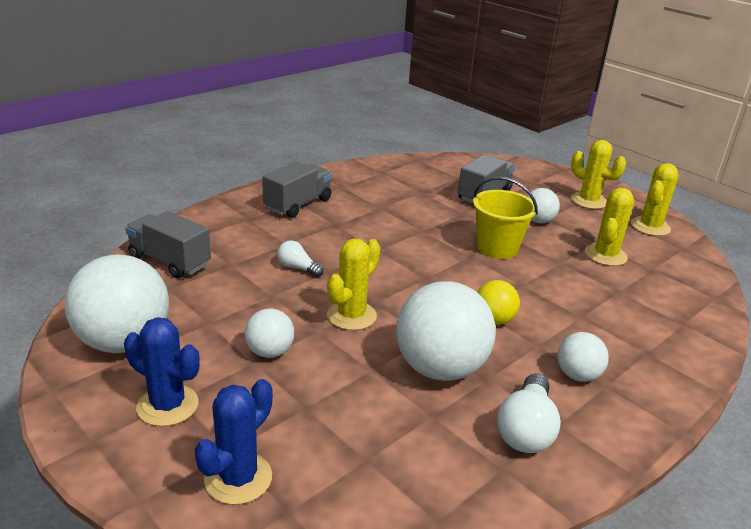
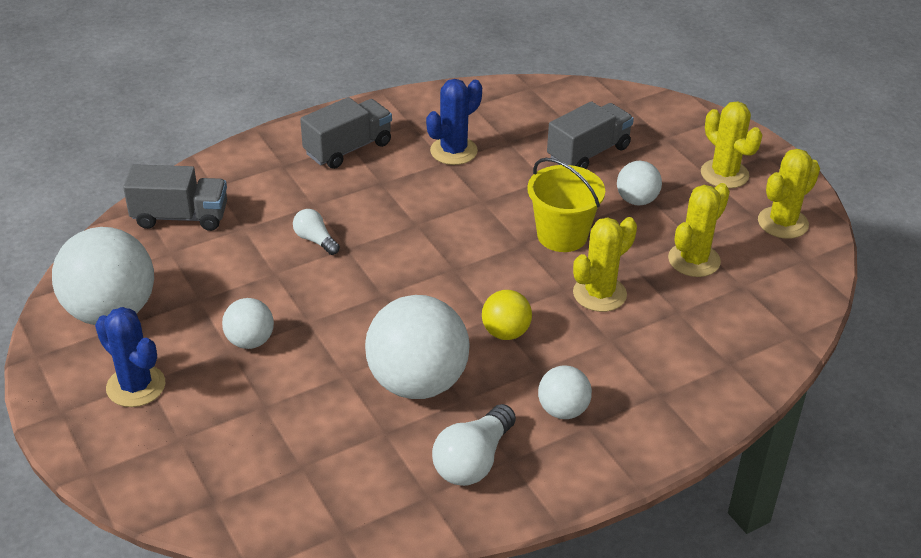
camera: 15 degrees right, 10 degrees up
(169, 261) = (180, 217): grey truck -> grey truck turned 135 degrees clockwise
(238, 478) = (179, 466): blue cactus -> blue cactus (453, 151)
(351, 316) = (350, 308): yellow cactus -> yellow cactus (599, 294)

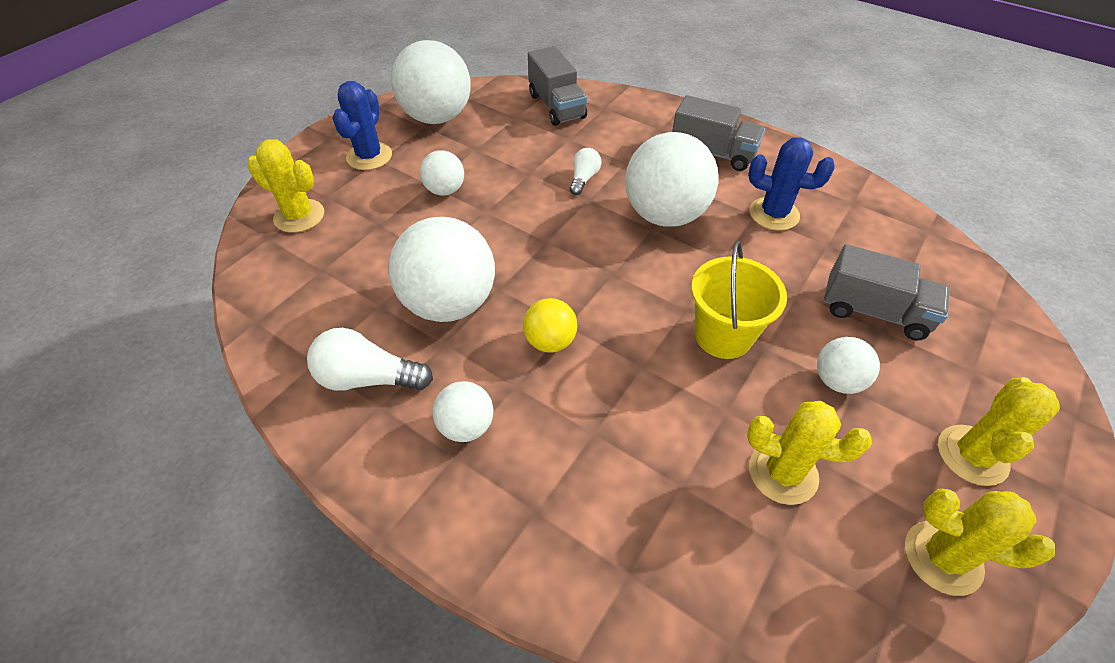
camera: 65 degrees right, 10 degrees up
(406, 210) = (665, 215): none -> white ball
(599, 294) = (657, 398): yellow cactus -> yellow cactus (299, 216)

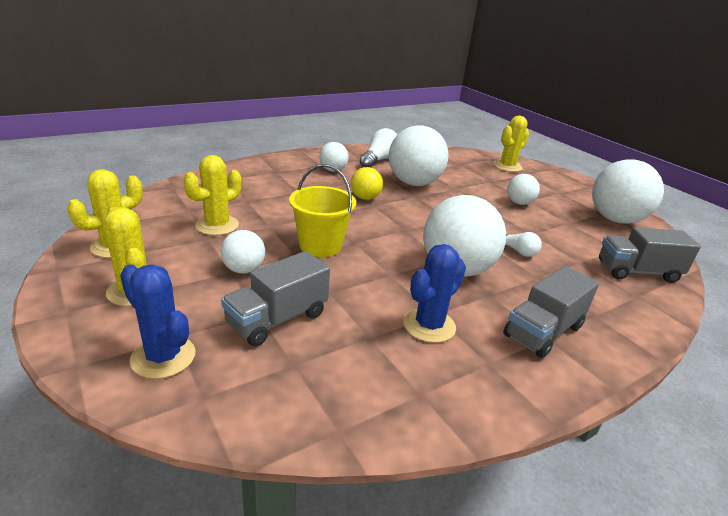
camera: 110 degrees right, 20 degrees down
(369, 156) = (564, 191): blue cactus -> blue cactus (163, 357)

